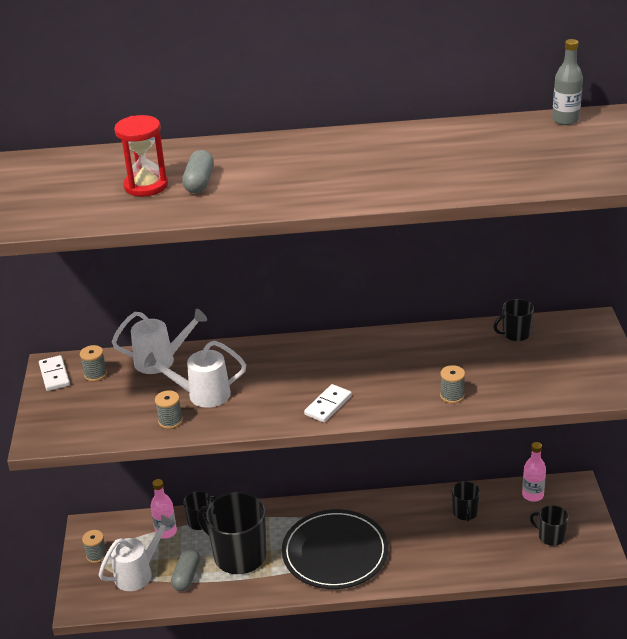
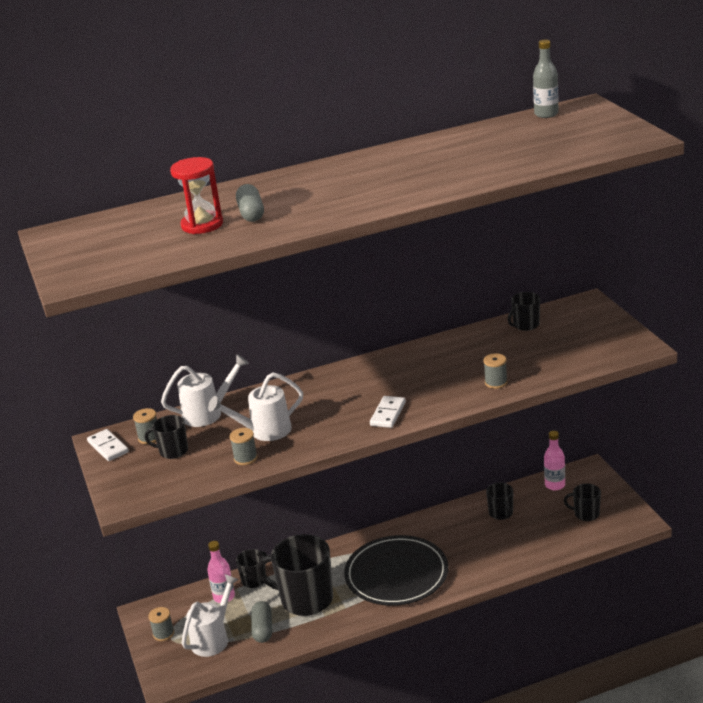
camera: 15 degrees left, 5 degrees down
(109, 395) = (173, 451): none -> black mug

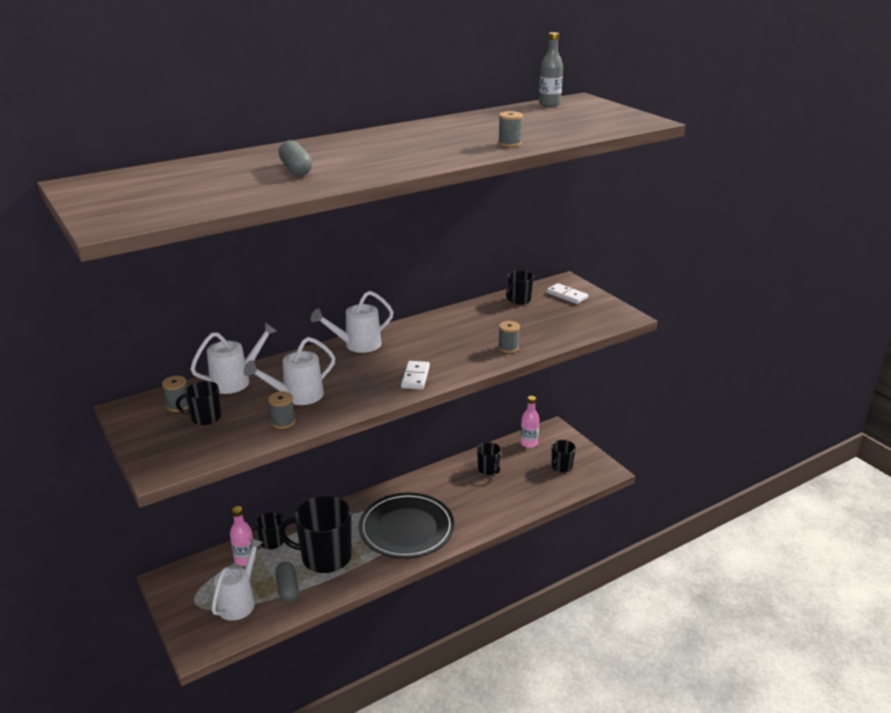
camera: 15 degrees left, 0 degrees up
(108, 447) = (135, 416): white domino -> white domino (567, 295)
(163, 634) = (188, 600): grey spool -> grey spool (509, 143)
(202, 225) = (246, 178): red hourglass -> none
(336, 376) = (357, 345): none -> white watering can
(586, 514) = (561, 467): black mug -> black mug turned 60 degrees counterclockwise

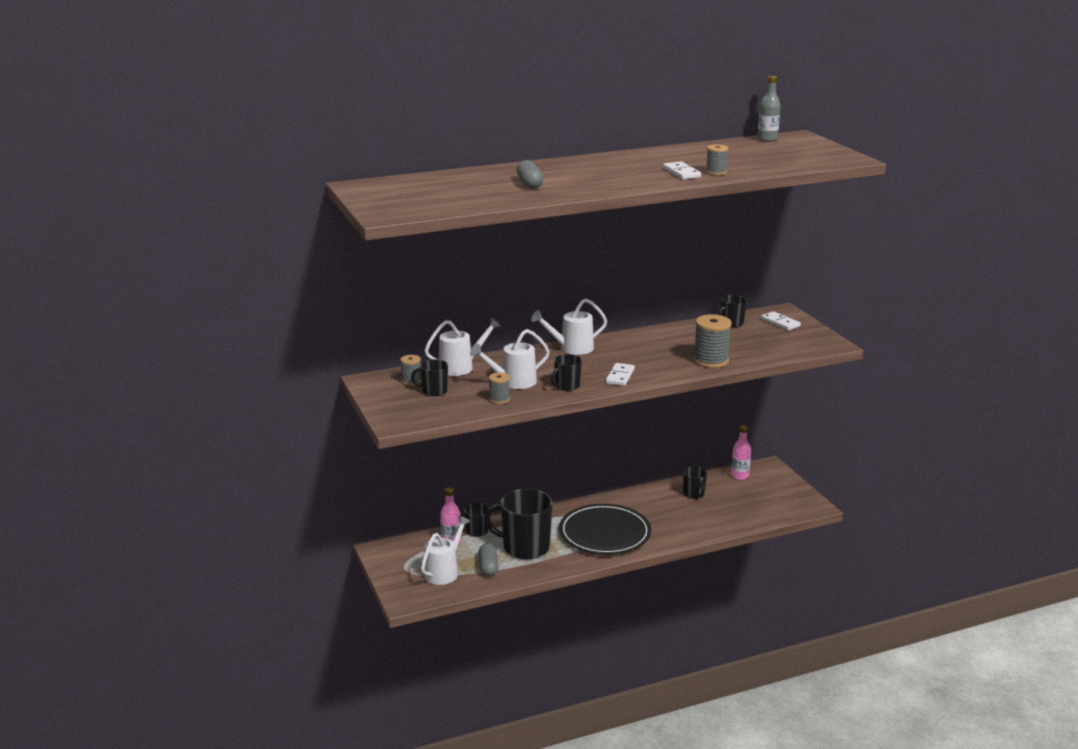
camera: 10 degrees right, 5 degrees down
(471, 146) = (681, 173): none -> white domino
(508, 348) = (711, 361): grey spool -> grey spool, size x1.81
(561, 467) = (768, 498): black mug -> black mug (567, 386)

